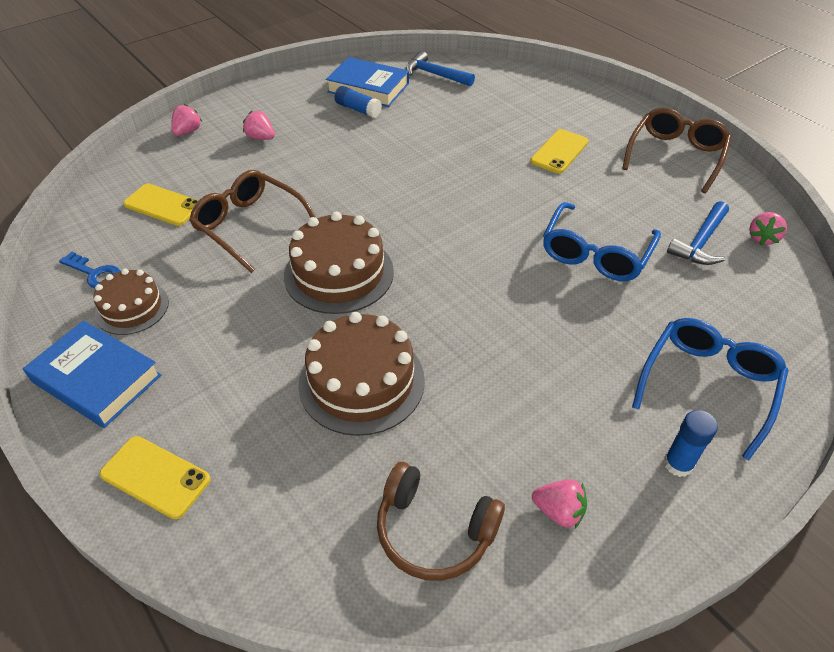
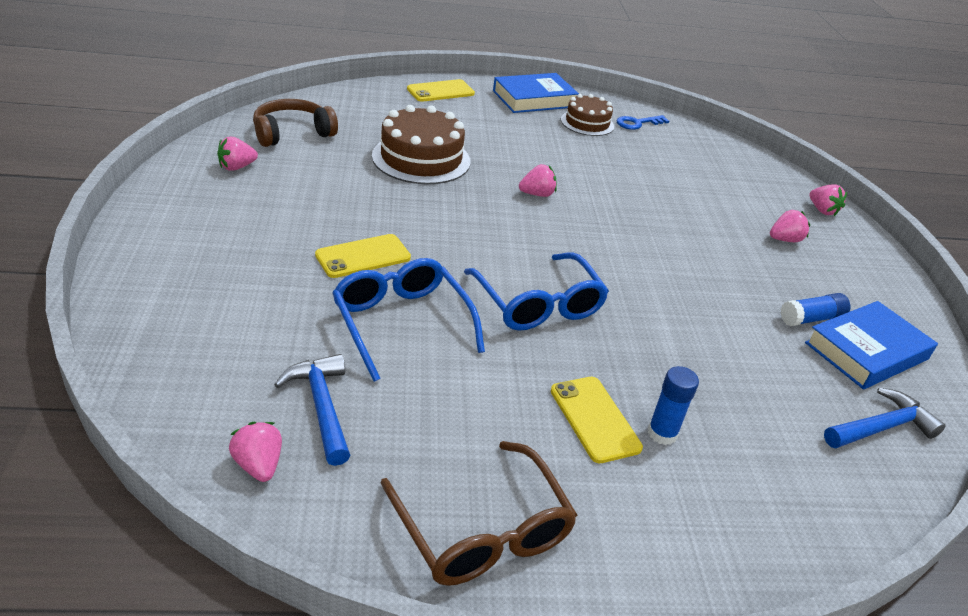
camera: 120 degrees right, 10 degrees down
(163, 205) = (703, 165): yellow phone -> yellow phone (363, 256)
(249, 226) = (639, 185): brown glasses -> none
(339, 273) = (537, 194): brown cake -> pink strawberry
(678, 464) = (183, 220): blue glue stick -> blue glue stick (662, 433)
(708, 385) = (200, 275): blue glasses -> blue glasses (538, 304)

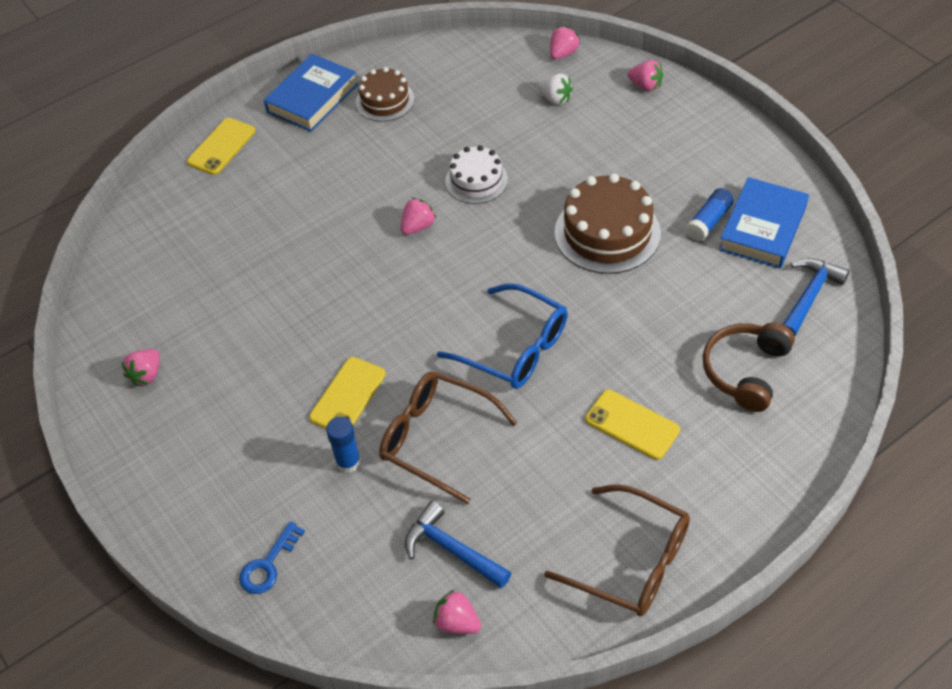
camera: 25 degrees left, 15 degrees up
(292, 133) = (148, 299): brown headphones -> brown headphones (746, 371)
(401, 323) = (436, 438): blue glasses -> brown glasses
(421, 158) = (288, 251): brown cake -> brown cake (607, 232)
(614, 193) = (476, 180): none -> white cake
(637, 123) = (427, 70): blue key -> blue key (268, 565)
(662, 433) = (681, 404): blue glue stick -> blue glue stick (348, 462)
(731, 182) = (555, 99): none -> white strawberry
(785, 240) = (639, 144): pink strawberry -> pink strawberry (563, 53)

